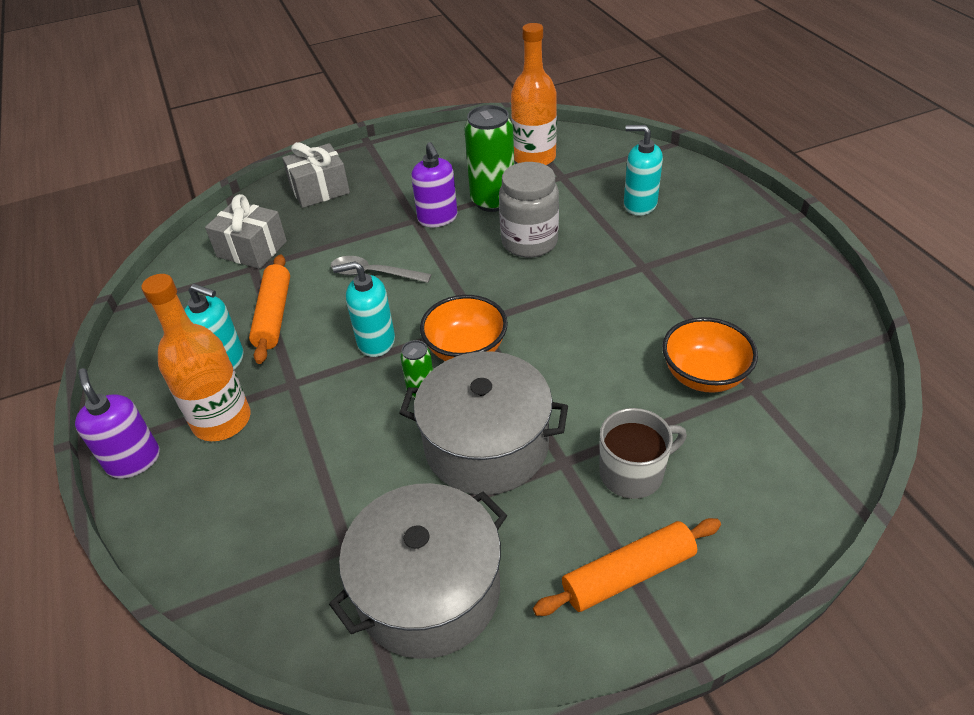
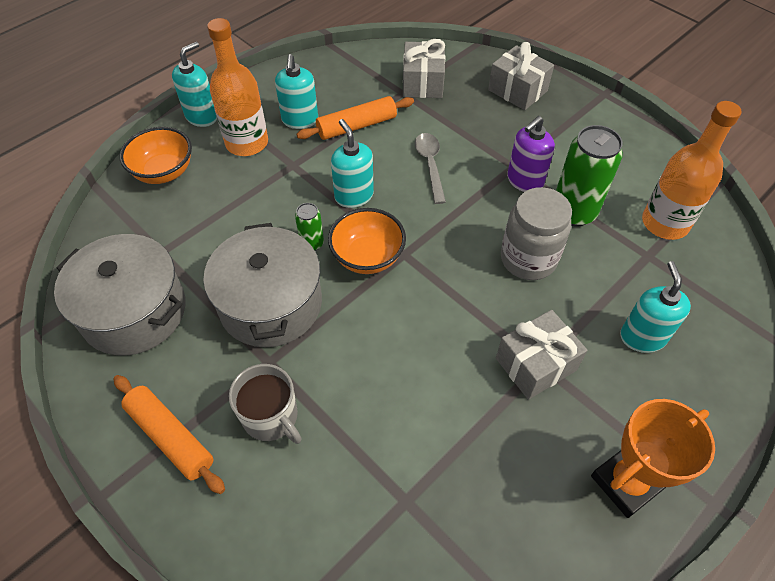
camera: 65 degrees right, 10 degrees up
(134, 460) = (202, 116): purple soap dispenser -> turquoise soap dispenser
(642, 270) = (535, 364): none -> grey gift
(704, 375) = (406, 452): orange bowl -> orange bowl (164, 172)
(765, 253) = (626, 482): none -> orange trophy

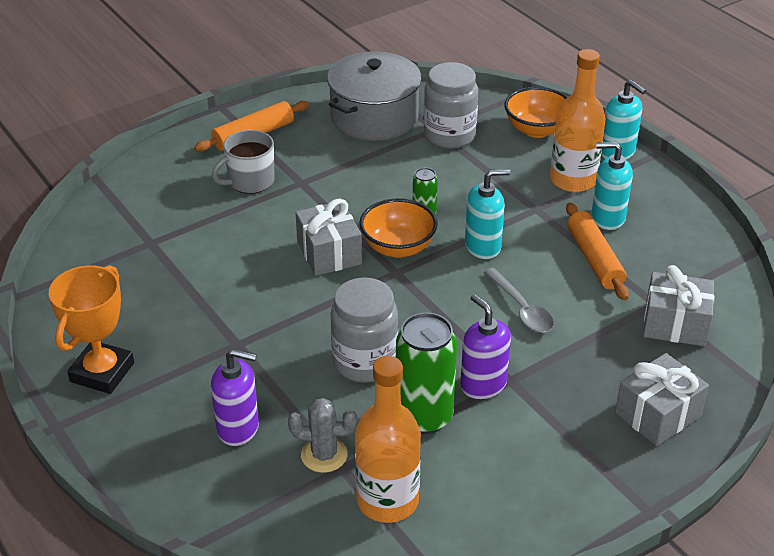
camera: 100 degrees right, 15 degrees down
(174, 238) = (449, 135): none -> grey jar
(271, 304) = (360, 186): grey pot -> none
(430, 165) = (522, 309): grey spoon -> grey spoon turned 60 degrees clockwise
(535, 364) = (238, 340): grey gift -> grey gift (329, 253)
(626, 482) = (102, 372): orange trophy -> orange trophy turned 45 degrees clockwise
(641, 269) = (324, 455): none -> grey cactus
(642, 337) = (238, 428): turquoise soap dispenser -> purple soap dispenser

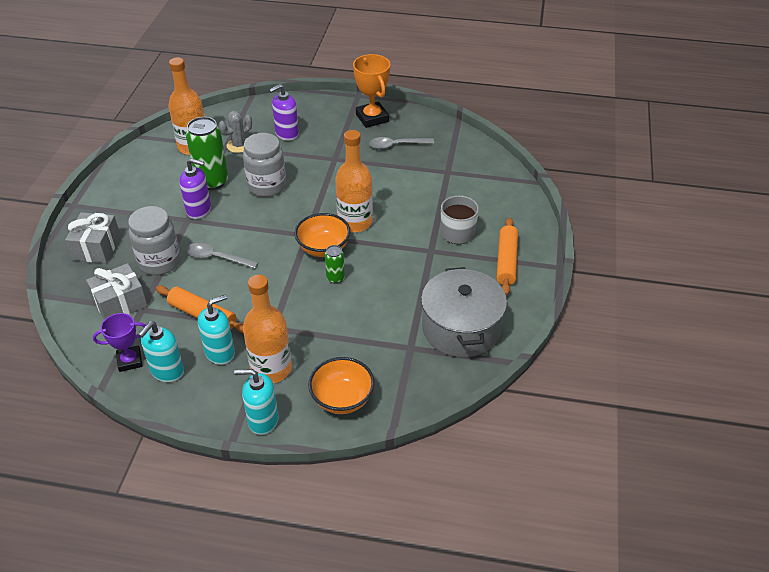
camera: 135 degrees right, 5 degrees up
(143, 311) = (396, 145): none -> grey spoon
(329, 253) = (355, 222): grey gift -> orange bottle
(449, 135) = (394, 348): grey jar -> grey jar (159, 262)
(483, 246) = (277, 280): turquoise soap dispenser -> turquoise soap dispenser (167, 371)
(704, 261) = (130, 361): none -> purple trophy

